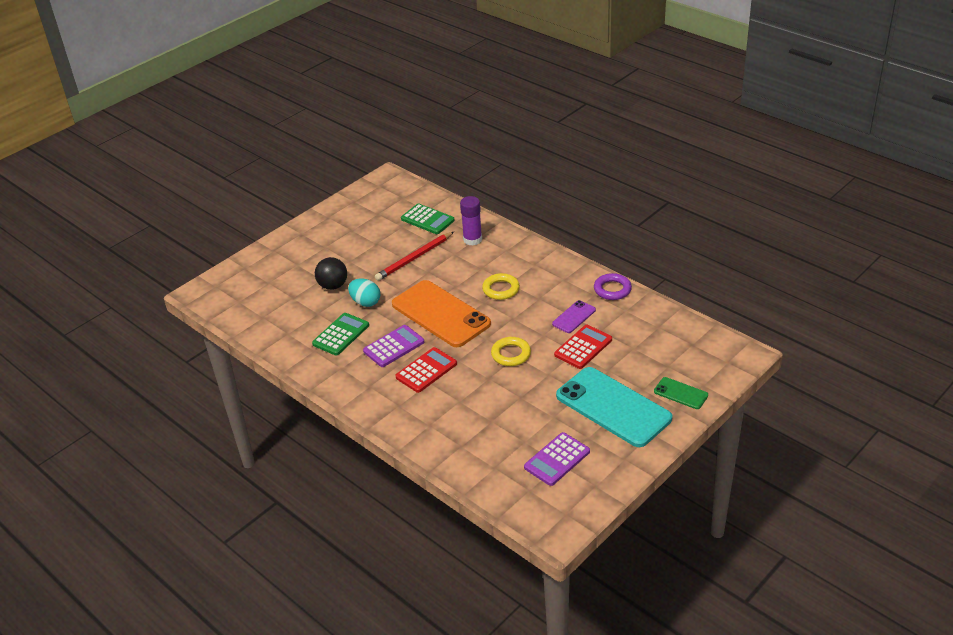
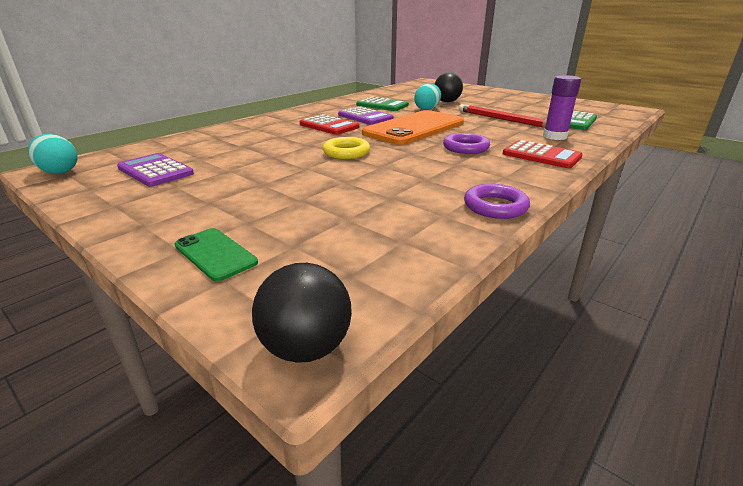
camera: 85 degrees right, 10 degrees down
(501, 289) = (465, 148): yellow ring -> purple ring
(560, 522) = (59, 171): none -> turquoise egg
(574, 317) = (419, 181): purple phone -> none
(583, 347) = (353, 186): red calculator -> red calculator (541, 155)
(613, 407) = (220, 201): turquoise phone -> none
(680, 393) = (215, 254): green phone -> green phone turned 75 degrees counterclockwise
(744, 353) = (306, 347): none -> black ball

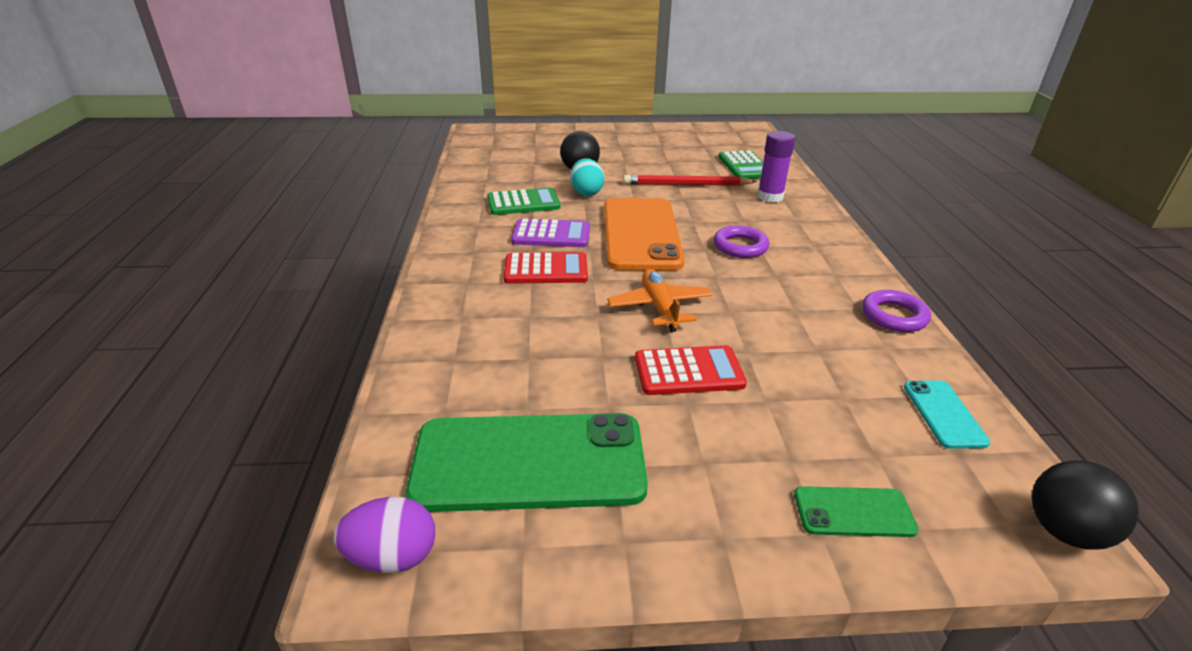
camera: 45 degrees left, 5 degrees up
(59, 171) = (392, 557): turquoise egg -> purple egg
(155, 171) = (529, 462): purple calculator -> green phone
(346, 152) = (659, 307): yellow ring -> orange plane
(393, 256) = (944, 414): none -> turquoise phone
(541, 155) = (808, 231): red calculator -> red calculator (688, 371)

